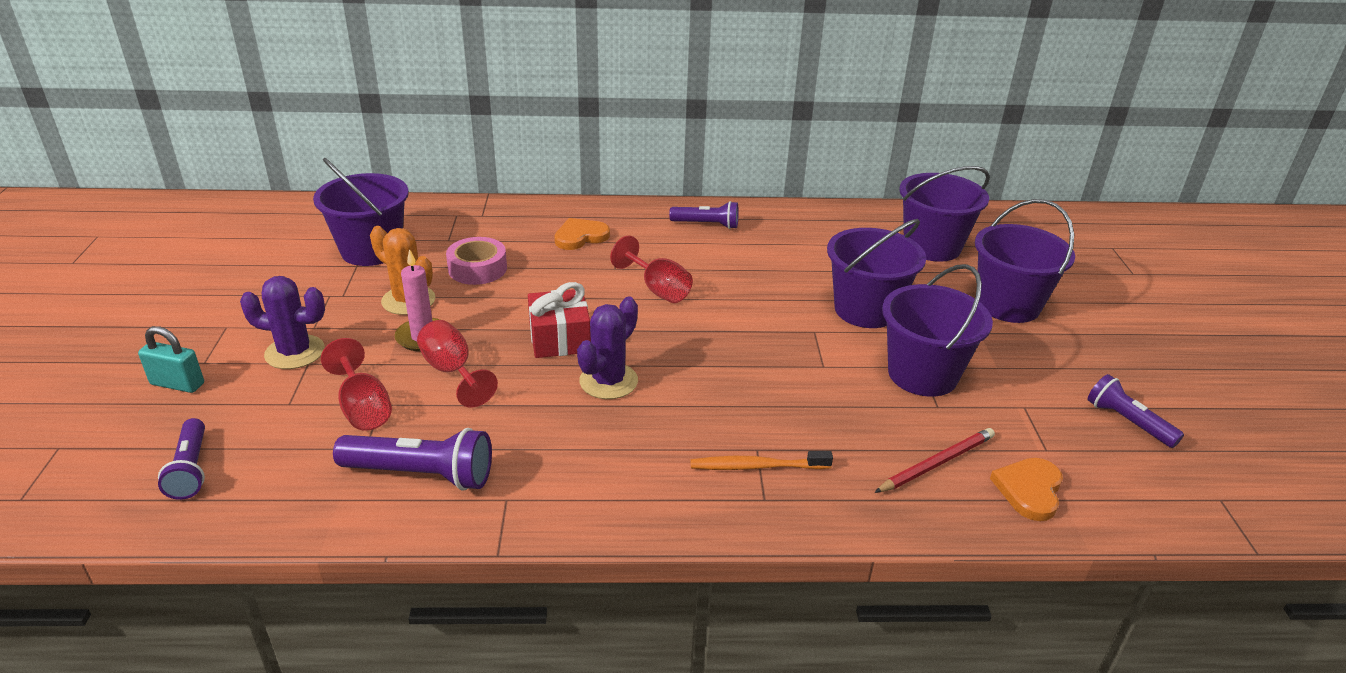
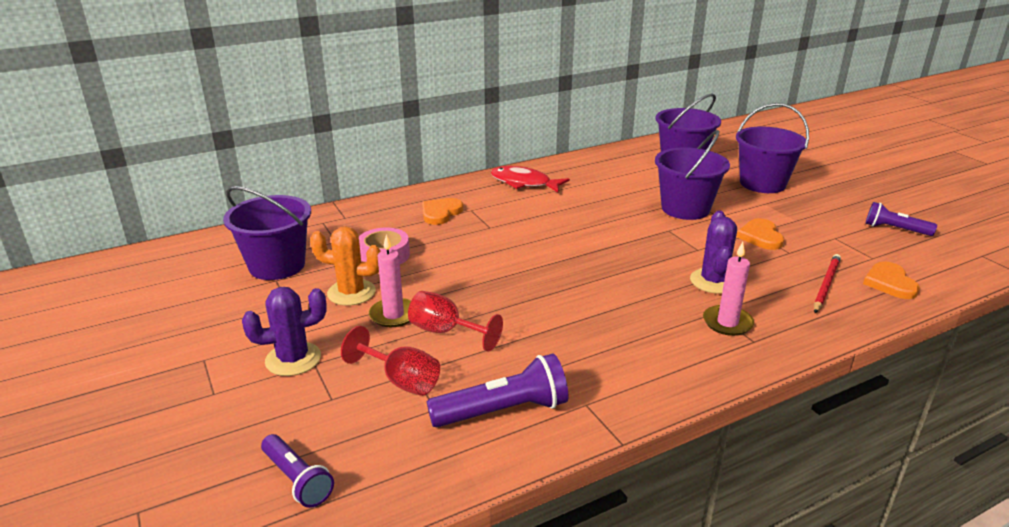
camera: 25 degrees left, 5 degrees down
(177, 384) = (206, 418): turquoise padlock -> none
(560, 338) = (502, 284): red gift -> none
(608, 381) = (570, 302): purple cactus -> purple cactus (713, 281)
(658, 289) = (537, 233): red goblet -> none
(707, 225) = (524, 183): purple flashlight -> red fish
(757, 466) = (727, 323): orange toothbrush -> pink candle
(922, 374) = (760, 237): purple bucket -> orange heart

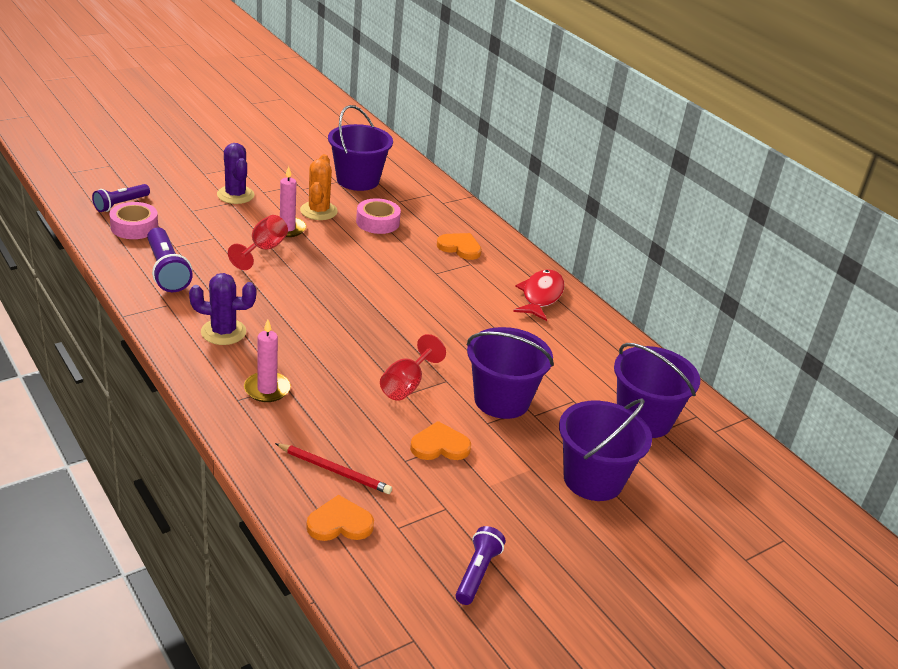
camera: 80 degrees right, 5 degrees up
(376, 455) = (134, 227): none -> pink tape
(401, 381) = (206, 233): red goblet -> red goblet (406, 385)
(713, 281) = (340, 393): purple cactus -> purple cactus (223, 332)

